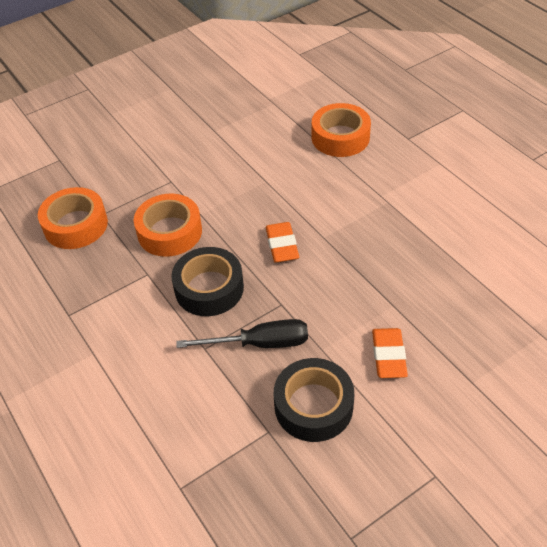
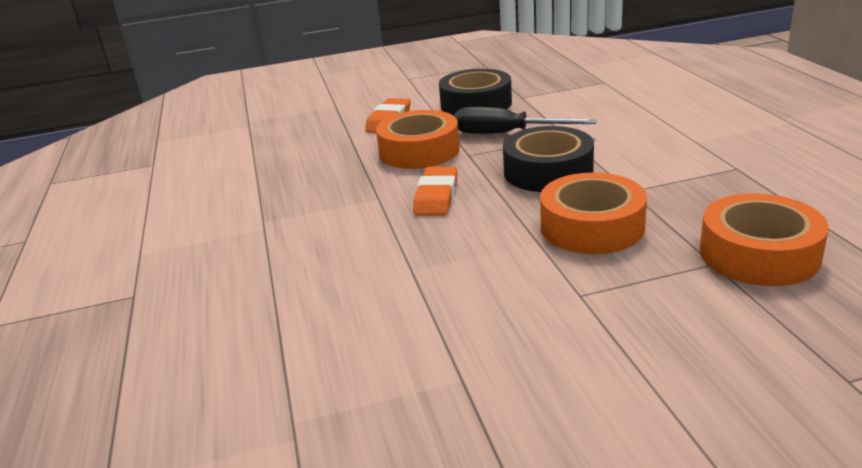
camera: 160 degrees left, 20 degrees down
(340, 137) = (233, 317): orange tape -> orange tape (419, 151)

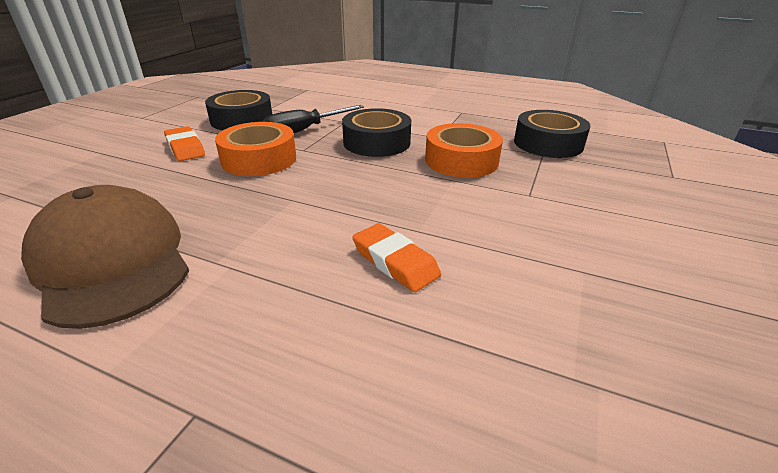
camera: 55 degrees left, 5 degrees up
(225, 193) = (112, 261): none -> brown cap
(436, 196) = (336, 181): orange eraser -> orange eraser (395, 262)
(759, 254) = (548, 143): orange tape -> black tape

